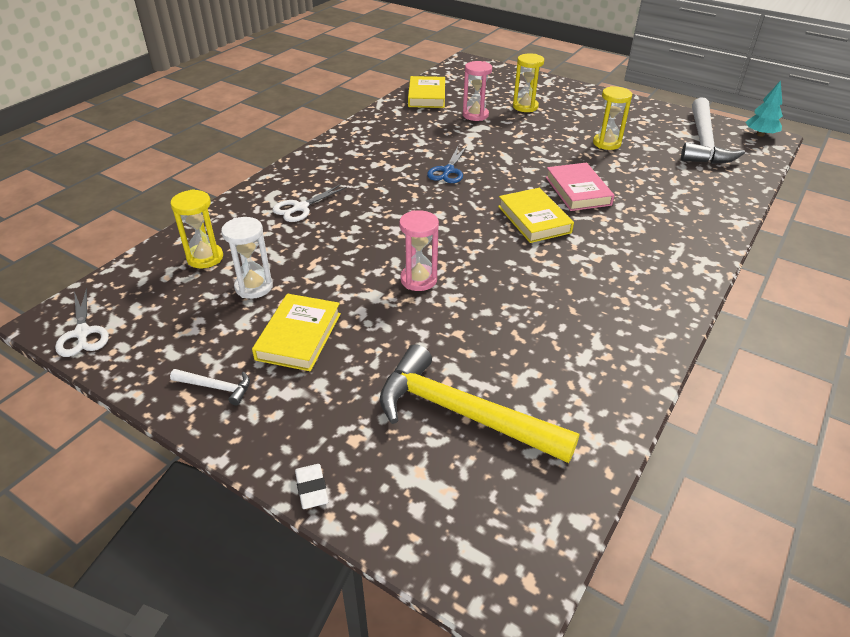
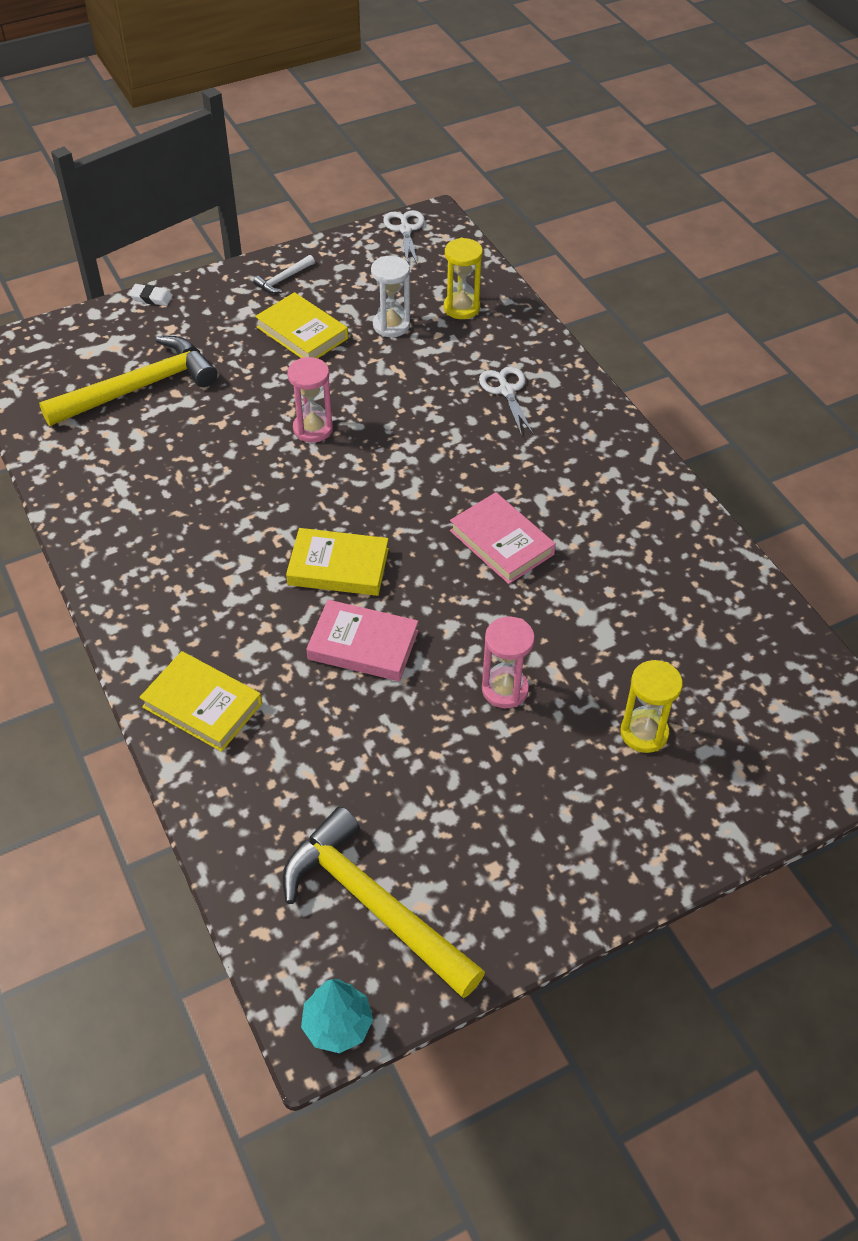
camera: 120 degrees right, 10 degrees up
(82, 333) = (405, 229): white scissors -> white scissors turned 75 degrees clockwise
(426, 96) = (753, 623): yellow book -> yellow book (202, 705)
(448, 171) = (501, 542): blue scissors -> pink book
(475, 115) = (649, 651): pink hourglass -> pink hourglass (505, 689)
(606, 143) = (458, 763): yellow hourglass -> none
(703, 142) = (374, 904): white hammer -> yellow hammer

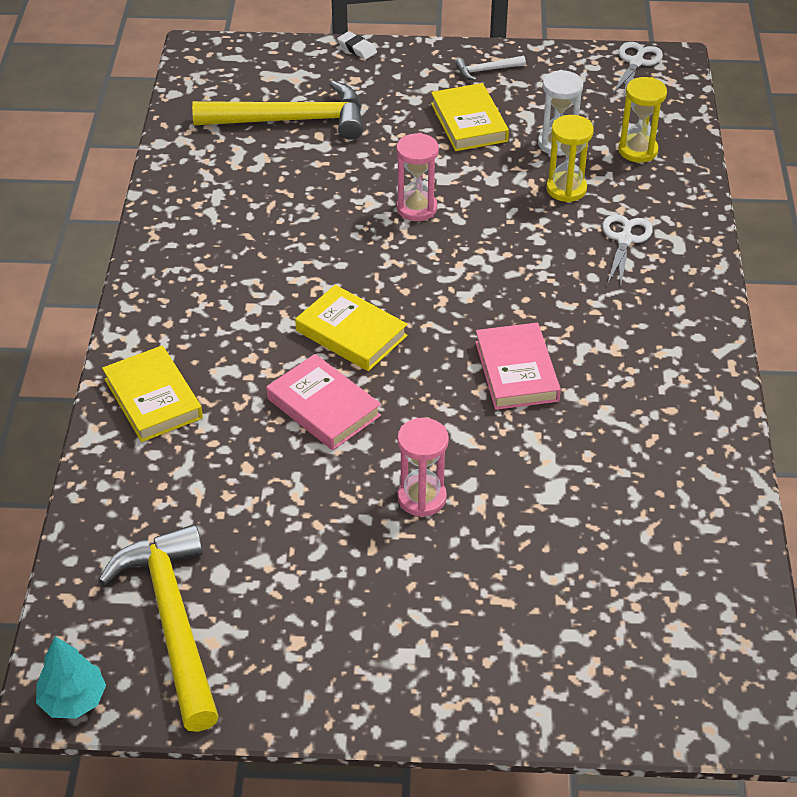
camera: 30 degrees right, 5 degrees down
(644, 733) = (524, 592): yellow hourglass -> yellow hourglass (566, 189)

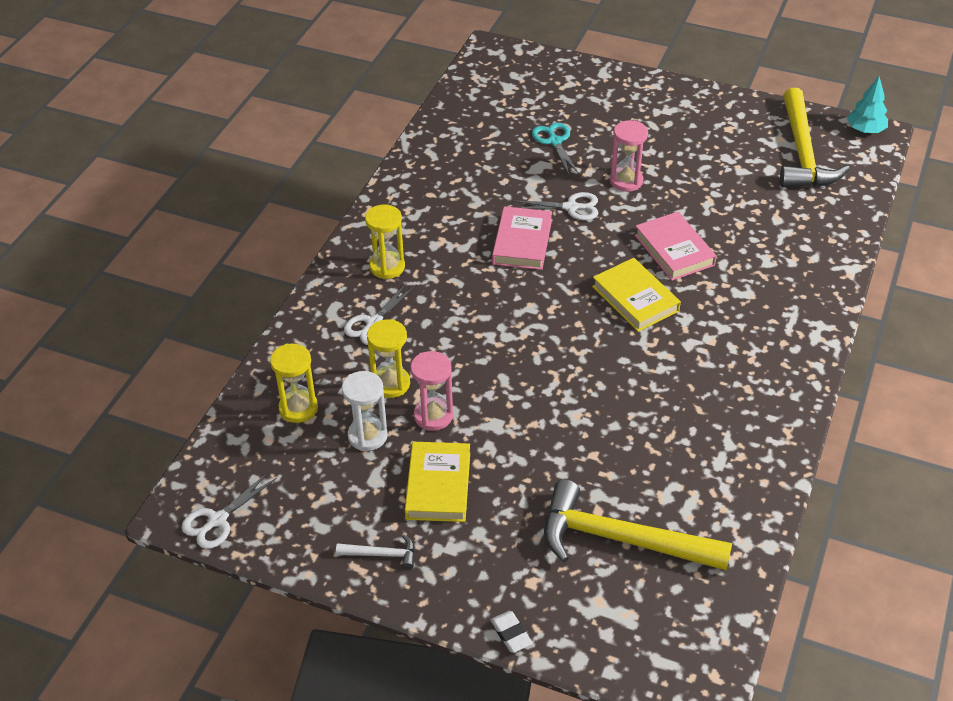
camera: 160 degrees left, 0 degrees up
(153, 398) = (802, 285): yellow book -> none
(416, 208) = (535, 398): pink hourglass -> pink hourglass (433, 416)
(479, 436) = (571, 207): none -> white scissors
(553, 542) = (554, 141): none -> turquoise scissors
(655, 302) = (387, 267): none -> yellow hourglass

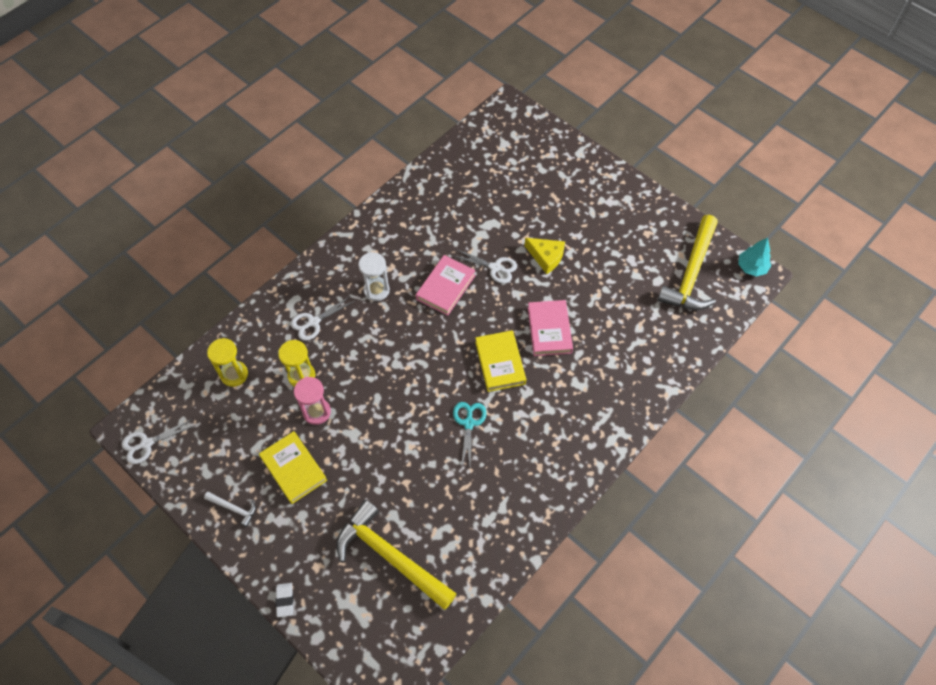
camera: 20 degrees right, 15 degrees up
(367, 436) = (267, 412): white hourglass -> white hourglass (376, 290)
(387, 267) = (344, 277): yellow hourglass -> none
(438, 486) = (293, 469): yellow book -> yellow book turned 60 degrees counterclockwise
(554, 141) = (513, 204): turquoise scissors -> turquoise scissors (469, 423)
(626, 181) = (546, 257): pink hourglass -> yellow cheese

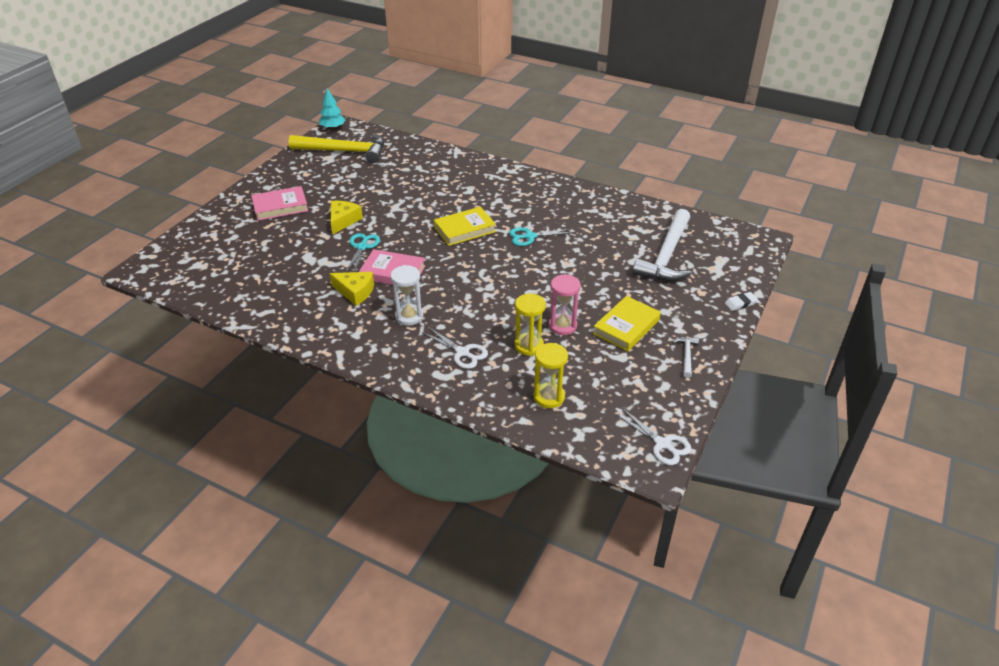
camera: 105 degrees left, 20 degrees down
(391, 556) = (666, 256): yellow hammer -> white hammer
(426, 254) = (355, 292): none -> yellow cheese
(495, 268) = (362, 247): white scissors -> turquoise scissors
(549, 330) = (422, 209): pink book -> pink book (280, 207)

